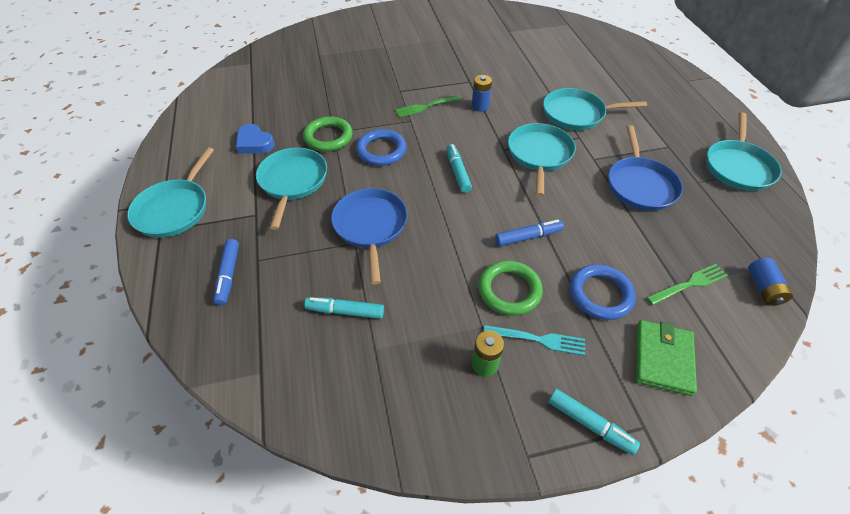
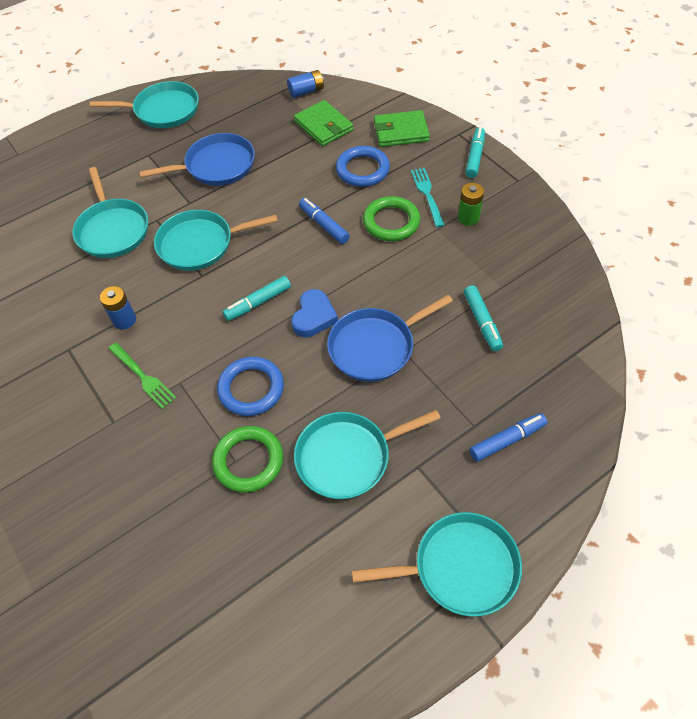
camera: 110 degrees left, 5 degrees up
(254, 143) = (298, 550): blue heart -> blue heart (314, 317)
(689, 284) = (323, 126): green fork -> green wallet

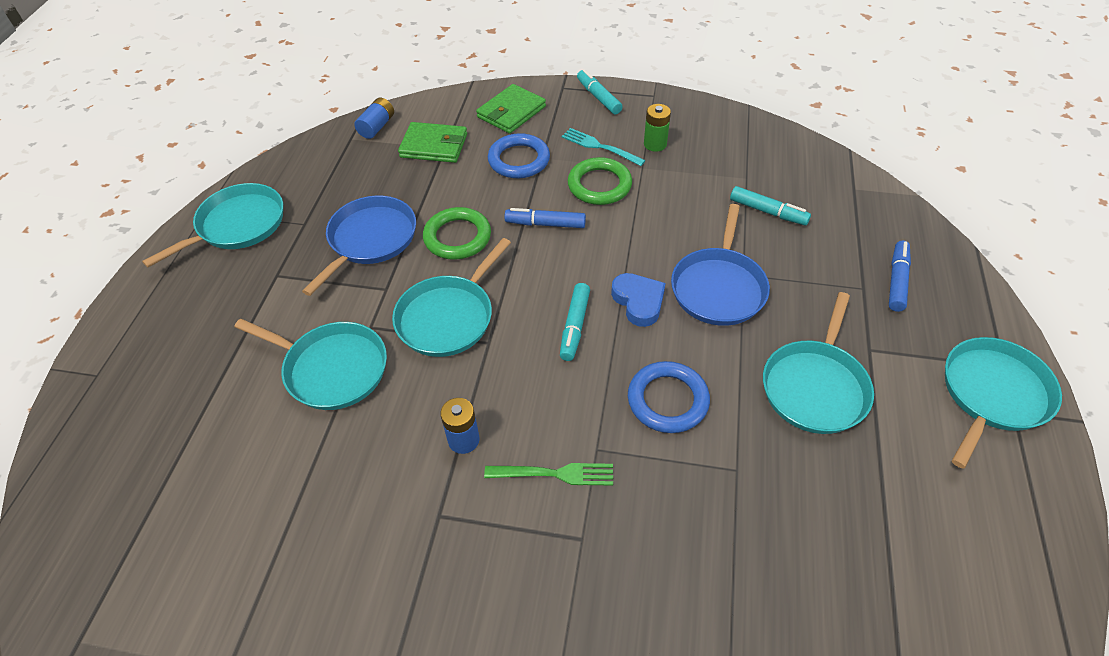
camera: 45 degrees left, 5 degrees down
(248, 461) = (748, 459): green ring -> green ring (457, 237)

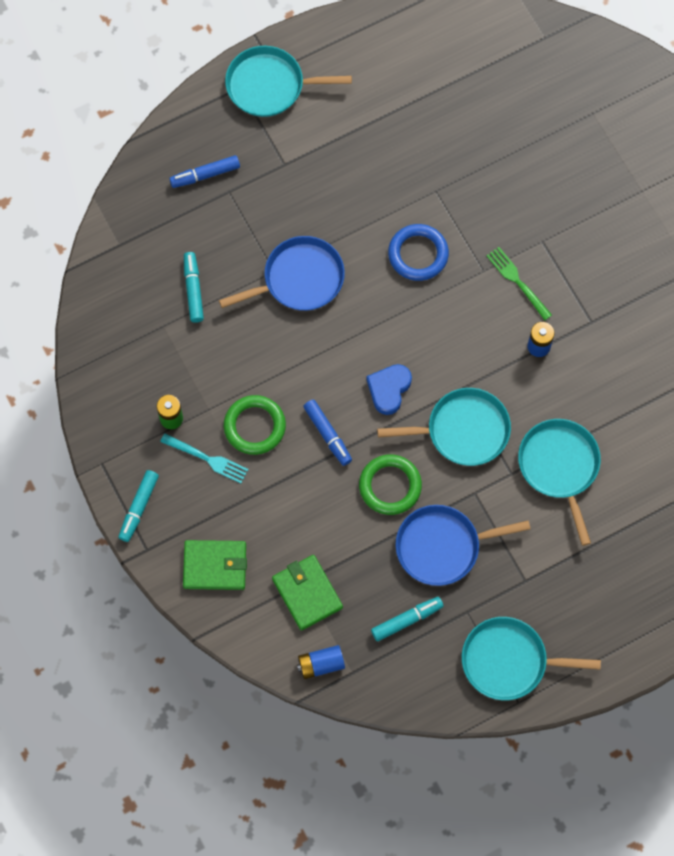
camera: 130 degrees left, 20 degrees up
(519, 160) = (272, 510): blue ring -> none
(575, 326) = (405, 345): turquoise marker -> turquoise marker (406, 620)
(600, 147) = (207, 459): turquoise fork -> turquoise fork turned 60 degrees counterclockwise
(638, 301) = (352, 321): blue heart -> blue heart (389, 389)
(815, 387) = (341, 180): turquoise pan -> none

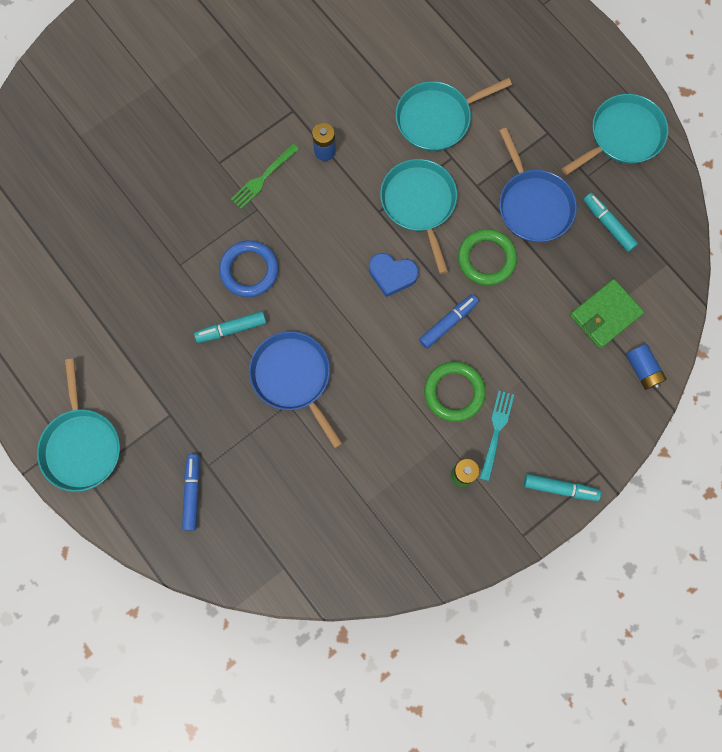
camera: 100 degrees left, 5 degrees up
(193, 290) = (322, 480): turquoise marker -> turquoise marker (231, 329)
(205, 175) = (192, 493): blue marker -> blue marker turned 150 degrees counterclockwise
(215, 566) = (600, 404): green wallet -> none
(321, 664) = (667, 291): blue battery -> blue battery (642, 369)
(508, 661) = (622, 136): turquoise pan -> turquoise pan turned 120 degrees counterclockwise

